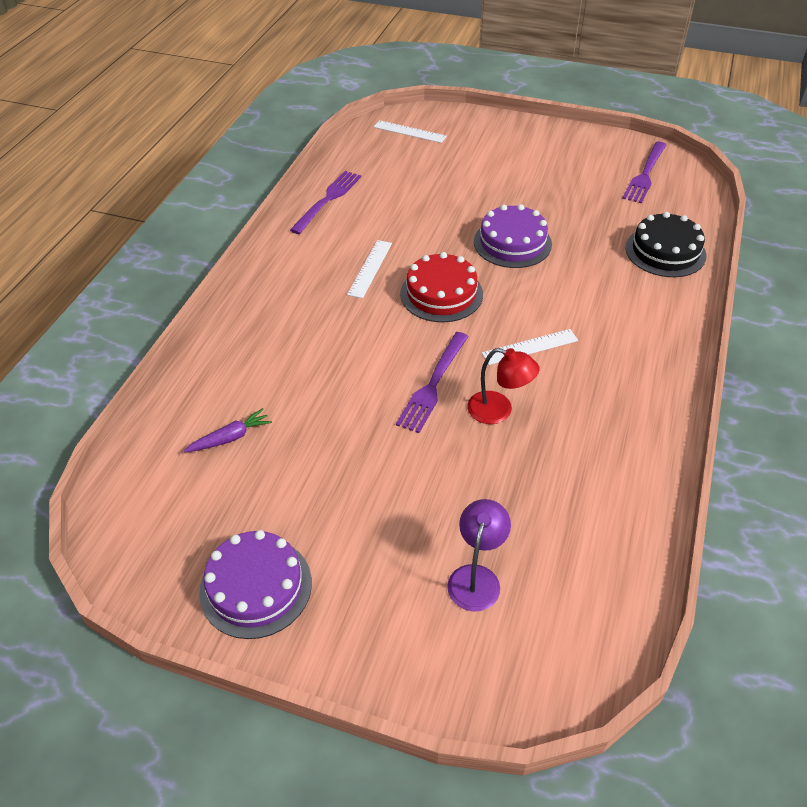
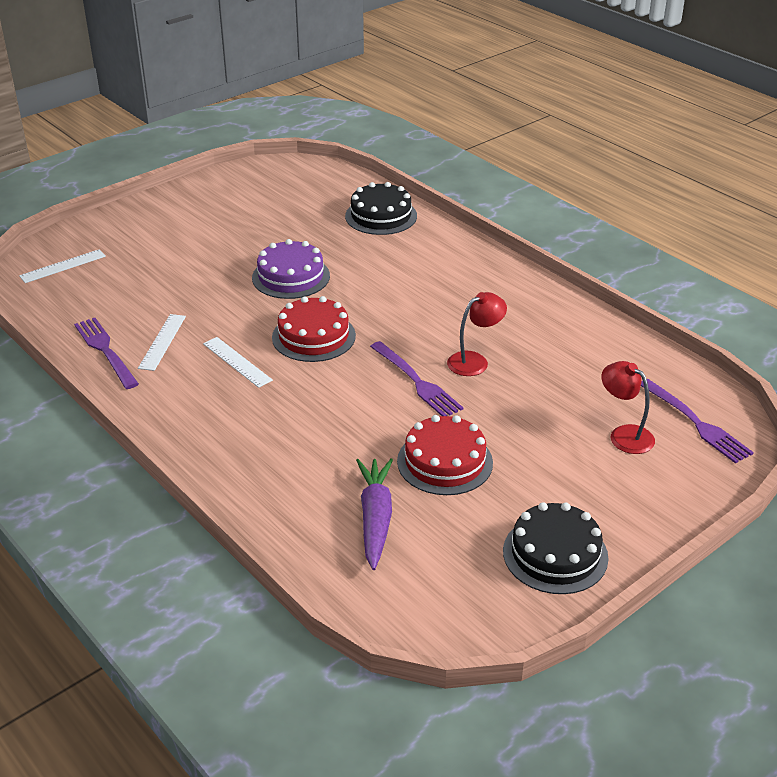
camera: 60 degrees left, 10 degrees down
(230, 437) = (375, 518): purple carrot -> purple carrot, size x1.64
(256, 587) = (555, 554): purple cake -> black cake
(334, 452) = (445, 462): none -> red cake
(476, 577) = (624, 435): purple lamp -> red lamp
(530, 347) = (421, 319): white ruler -> white ruler (162, 342)
(645, 175) = (282, 183): purple fork -> purple fork (697, 423)

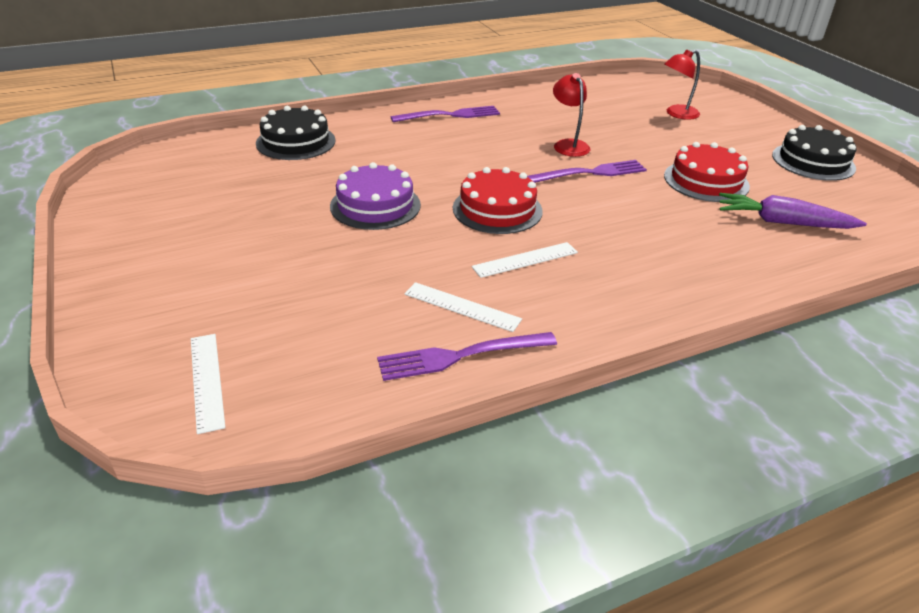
camera: 75 degrees left, 0 degrees up
(697, 423) = (666, 91): purple fork -> purple fork (450, 115)

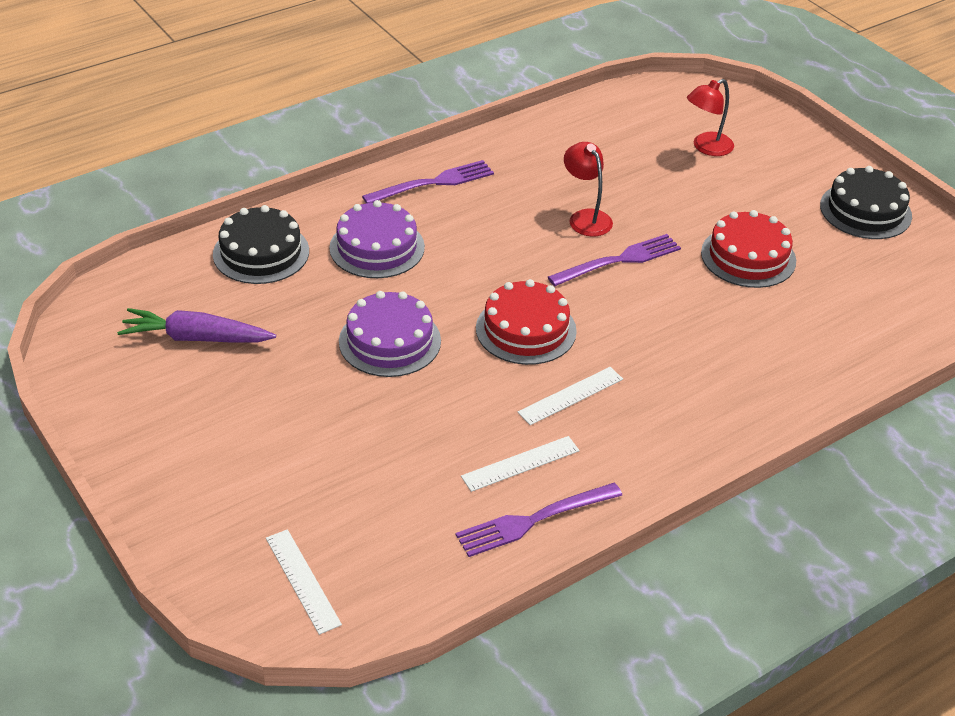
camera: 10 degrees left, 5 degrees up
(390, 147) = (377, 247): none -> purple cake
(462, 306) = (520, 463): white ruler -> white ruler turned 45 degrees counterclockwise
(782, 222) = (832, 309): purple carrot -> purple carrot (196, 338)

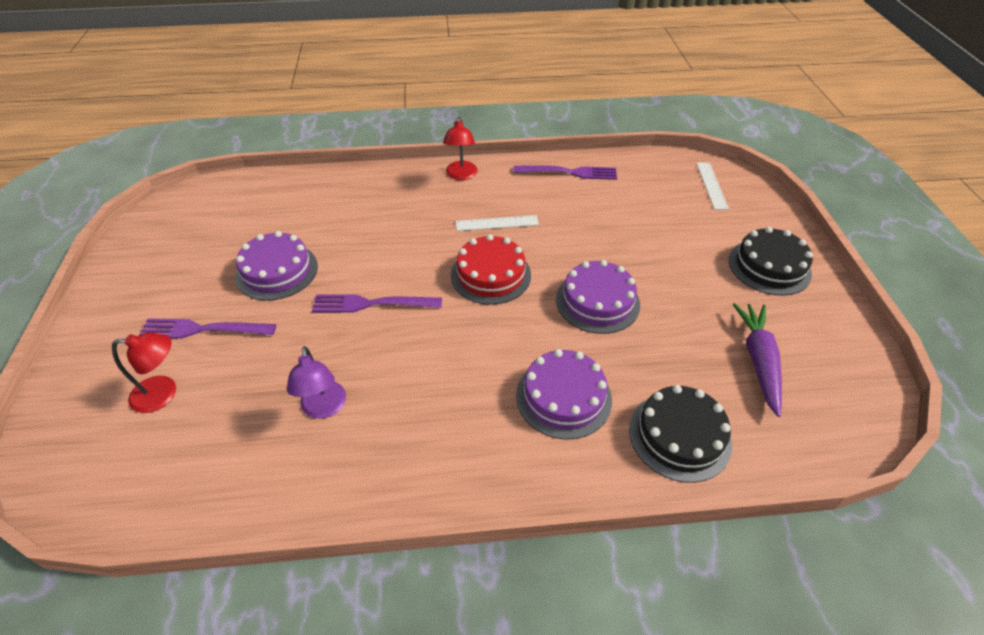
camera: 150 degrees left, 5 degrees up
(196, 338) = (758, 360): purple carrot -> purple carrot turned 120 degrees counterclockwise
(434, 183) = (460, 462): purple fork -> purple fork (202, 329)
(520, 463) = (557, 199): white ruler -> none
(571, 178) = (324, 408): none -> purple lamp
(586, 217) = (356, 356): red lamp -> red lamp (461, 175)
(748, 256) = (277, 271): red cake -> purple cake
(865, 210) = (143, 275): black cake -> black cake (769, 266)

